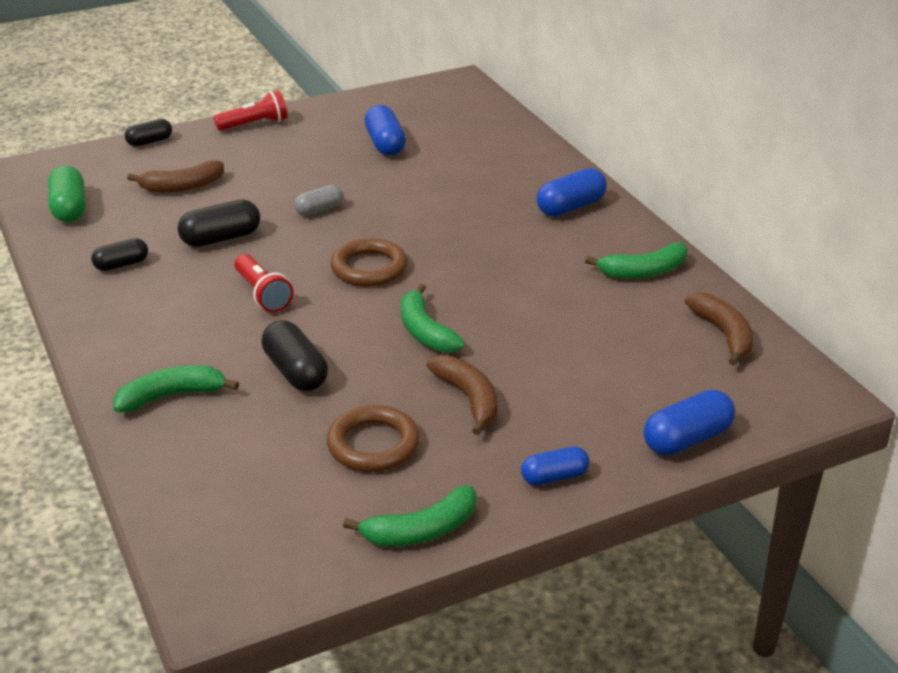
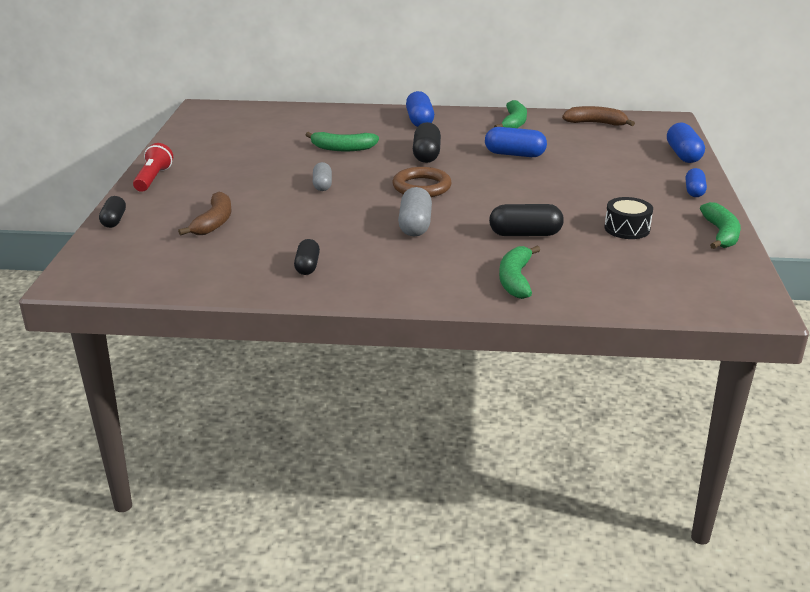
camera: 60 degrees left, 5 degrees down
(69, 208) = (181, 272): green capsule -> none
(221, 238) = (317, 224): black capsule -> black capsule (426, 154)
(262, 294) = (415, 225): red flashlight -> grey capsule
(373, 444) = (627, 229): brown ring -> black drum
(385, 144) = (258, 147): blue capsule -> blue capsule (514, 154)
(425, 331) = (517, 188): green banana -> green banana (342, 148)
(468, 399) = (602, 194): brown banana -> none

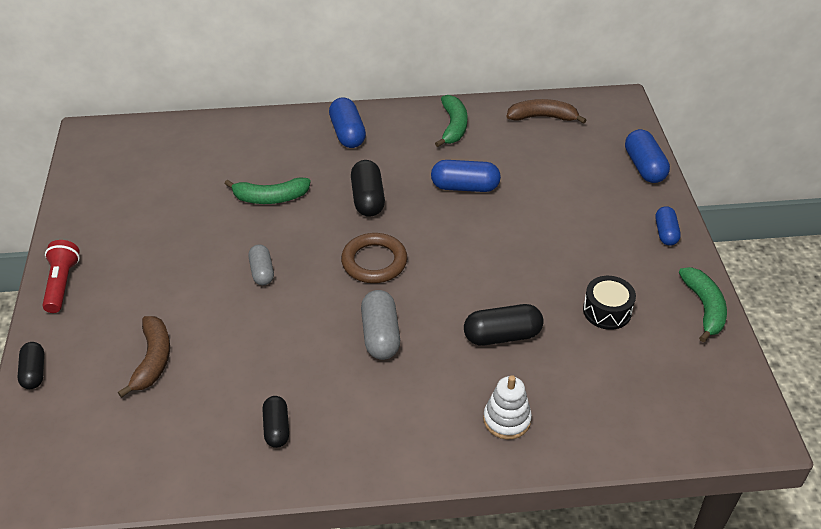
camera: 10 degrees left, 15 degrees up
(516, 279) = (506, 420): green banana -> white stacking toy

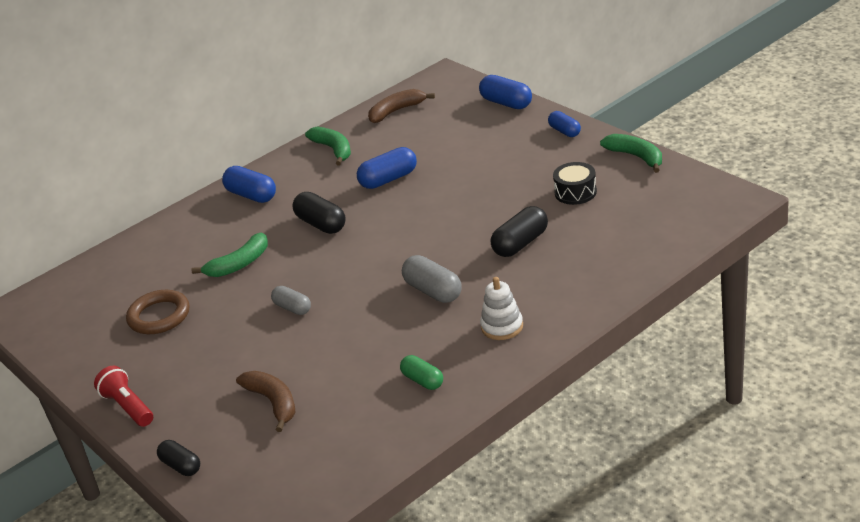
camera: 30 degrees left, 10 degrees down
(276, 428) = (423, 380): black capsule -> green capsule
(374, 262) = (374, 255): brown ring -> brown ring (159, 316)
(506, 420) = (578, 283): white stacking toy -> white stacking toy (502, 327)

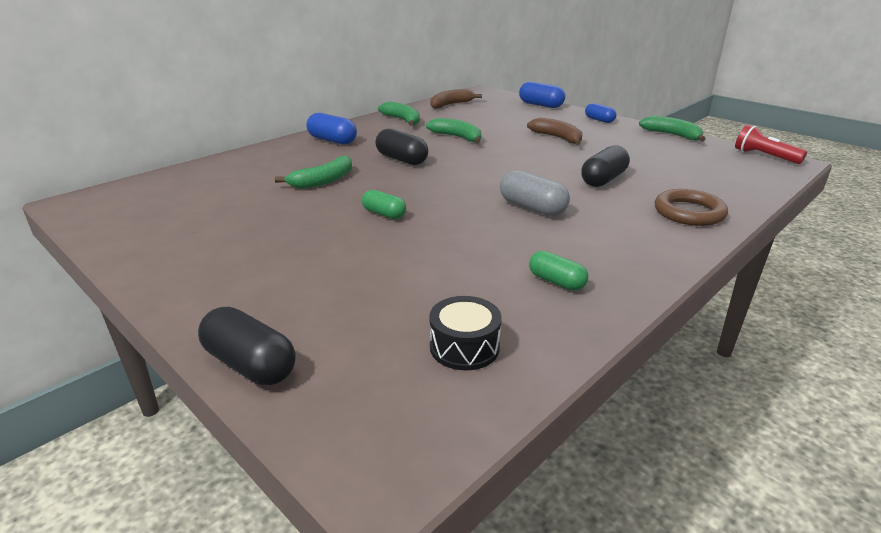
camera: 10 degrees left, 5 degrees down
(128, 407) = (186, 293): red flashlight -> red flashlight (764, 156)
(159, 316) = (236, 214): brown ring -> brown ring (689, 212)
(181, 466) = (250, 364): black capsule -> black capsule, size x1.53
(273, 403) = (374, 296): brown banana -> brown banana (557, 138)
(292, 308) = (384, 214): grey capsule -> green capsule
(388, 179) = (457, 137): blue capsule -> green banana
(502, 327) = (623, 238): white stacking toy -> none
(575, 192) = (633, 151): black drum -> black drum (464, 347)

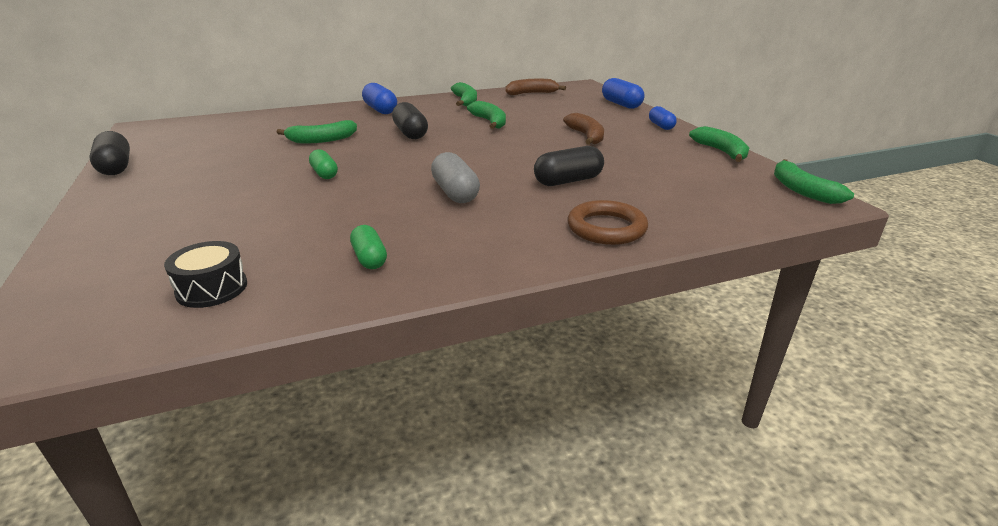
camera: 25 degrees right, 0 degrees up
(250, 364) = (63, 258): black capsule -> black capsule (116, 167)
(764, 156) = (802, 190): red flashlight -> green banana

